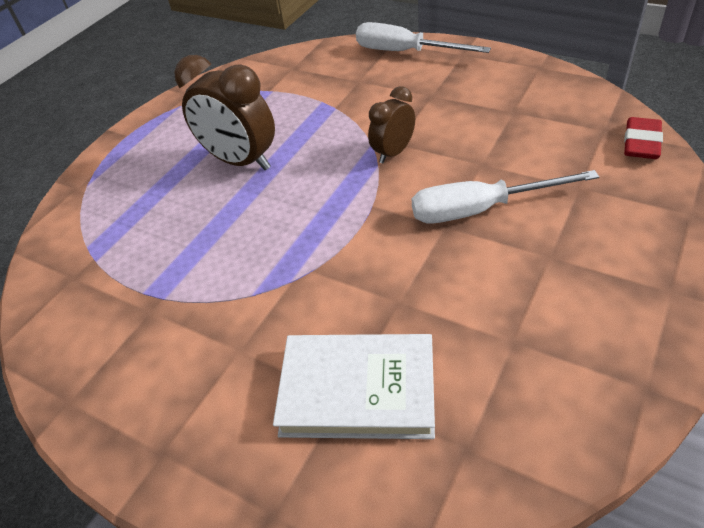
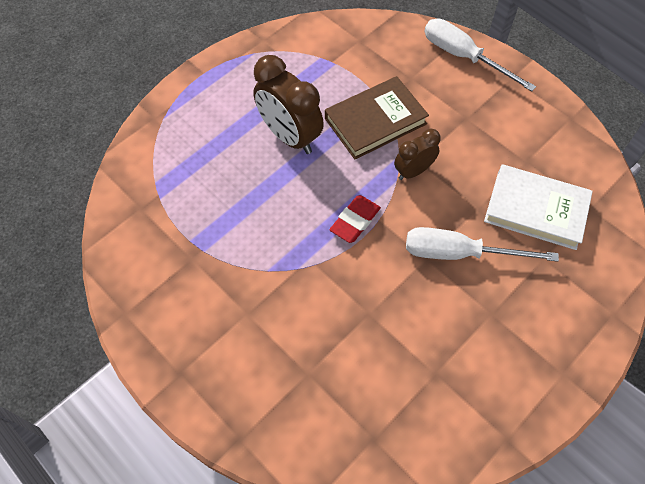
camera: 10 degrees right, 15 degrees up
(333, 123) = (375, 121): none -> brown book
(358, 390) = (318, 373): white book -> white book (536, 210)
(641, 143) = (613, 233): red eraser -> red eraser (355, 221)

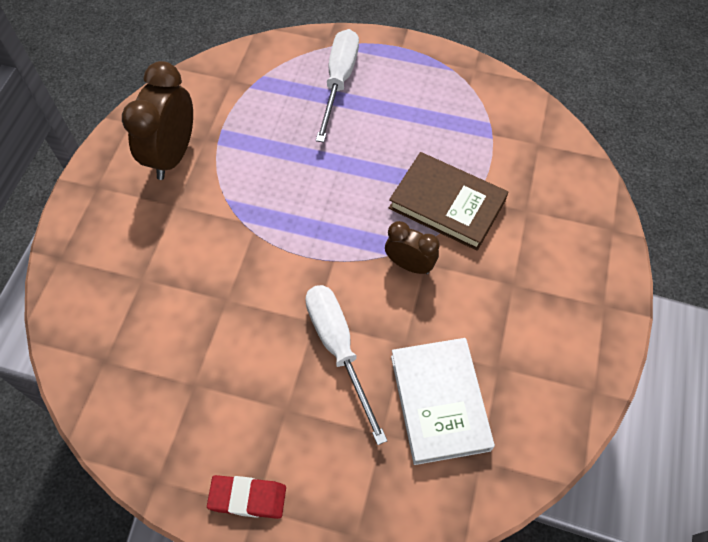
camera: 60 degrees right, 0 degrees up
(289, 136) = (378, 144): brown clock -> brown clock (172, 155)
(355, 221) = (318, 241): red eraser -> red eraser (248, 498)
(463, 57) = (594, 245): white screwdriver -> white screwdriver (339, 82)

